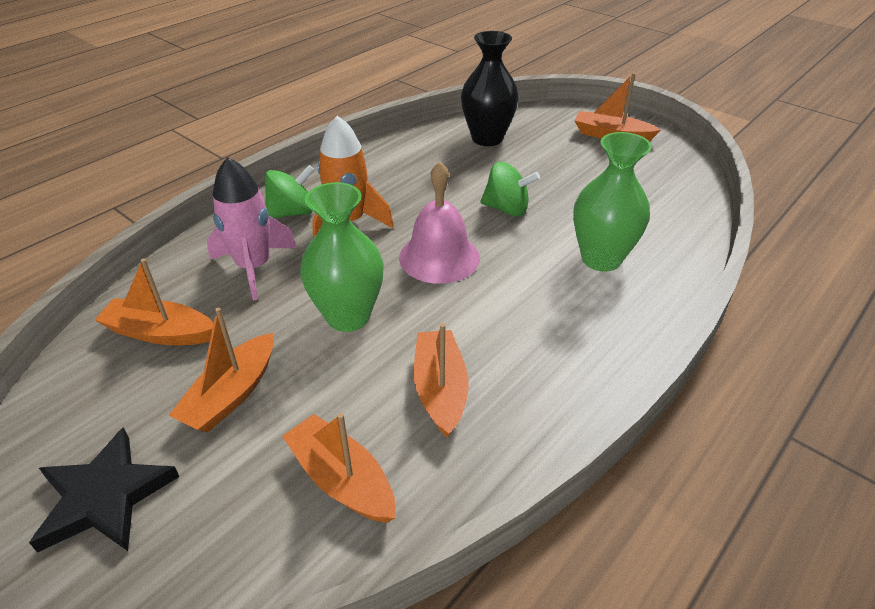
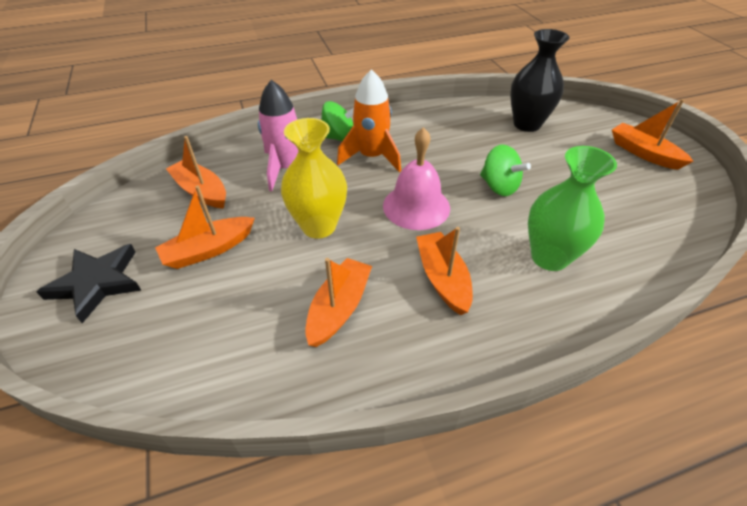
camera: 30 degrees right, 5 degrees up
(342, 479) = (226, 341): orange boat -> orange boat (442, 278)
(348, 316) = (319, 226): green vase -> yellow vase

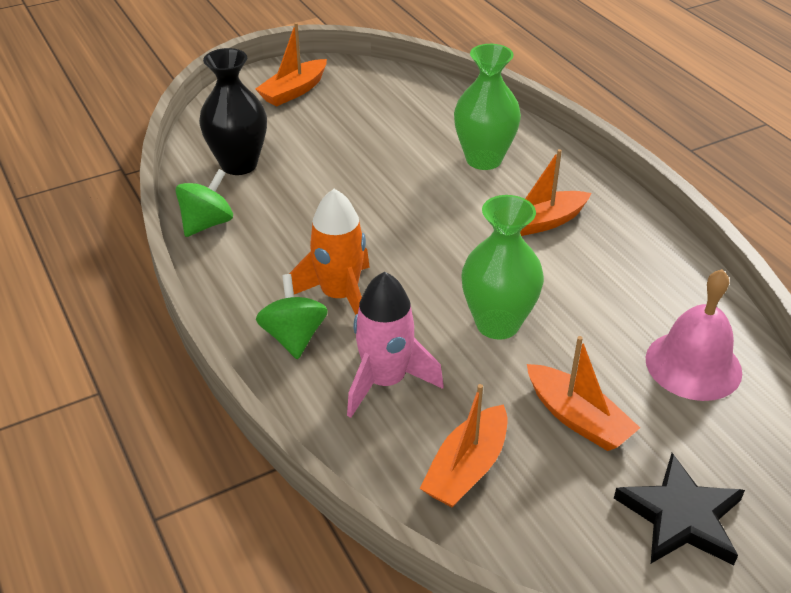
camera: 100 degrees left, 5 degrees down
(319, 226) = (497, 324): yellow vase -> green vase
(339, 308) = (610, 288): orange boat -> none
(416, 206) = (434, 247): pink bell -> pink bell (693, 365)
(499, 186) = (380, 188): green spinning top -> green spinning top (207, 223)

